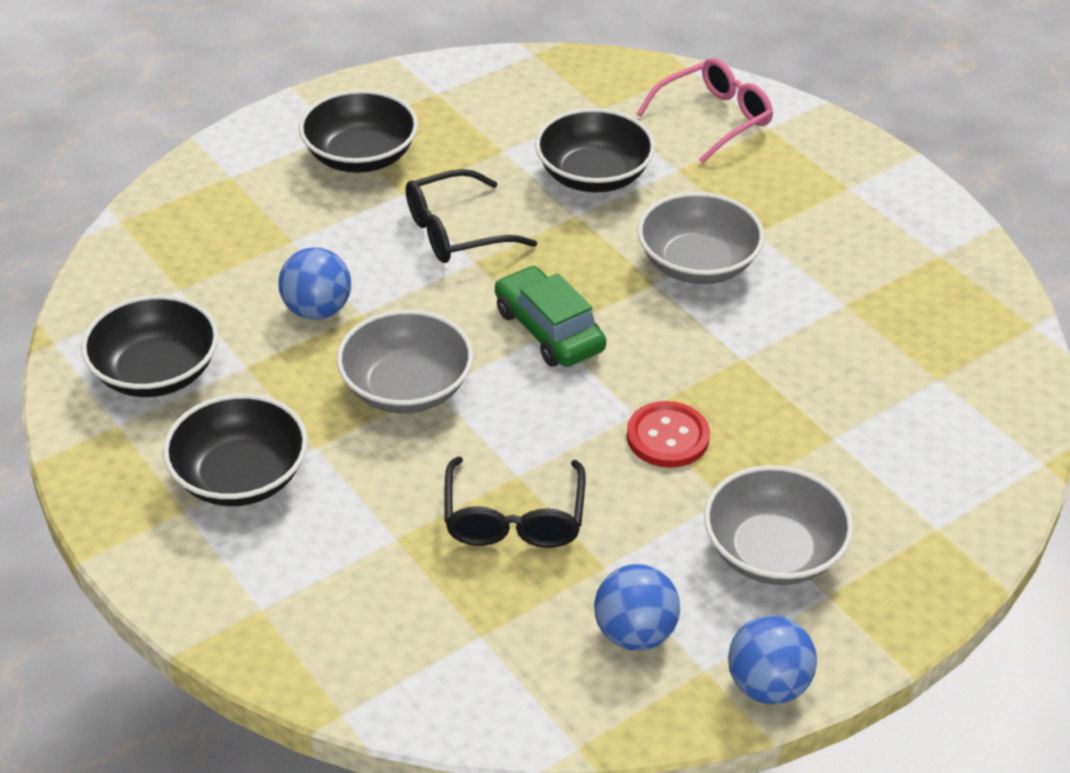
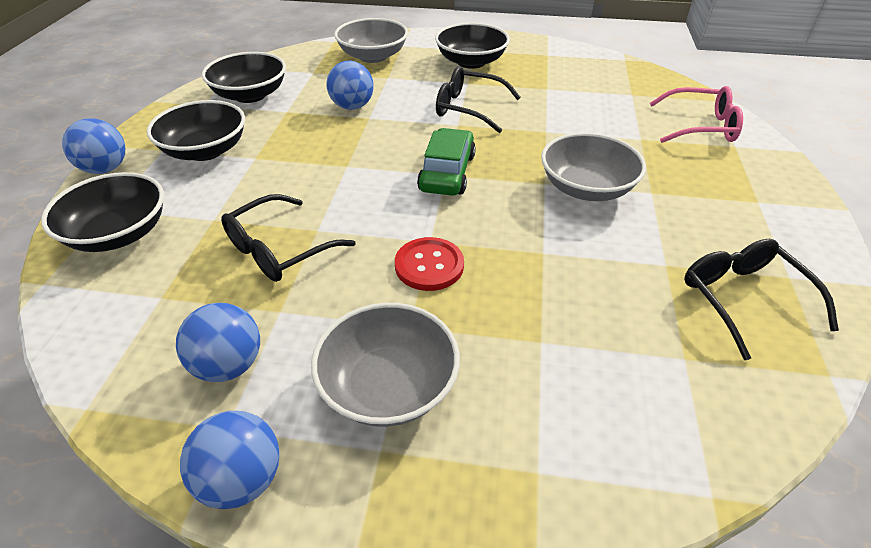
camera: 45 degrees right, 0 degrees up
(160, 577) = (105, 169): none -> blue ball
(406, 388) = (335, 158): grey bowl -> grey bowl (373, 56)
(593, 176) = (582, 119): black bowl -> black bowl (119, 234)
(927, 299) = (743, 299): none -> black glasses

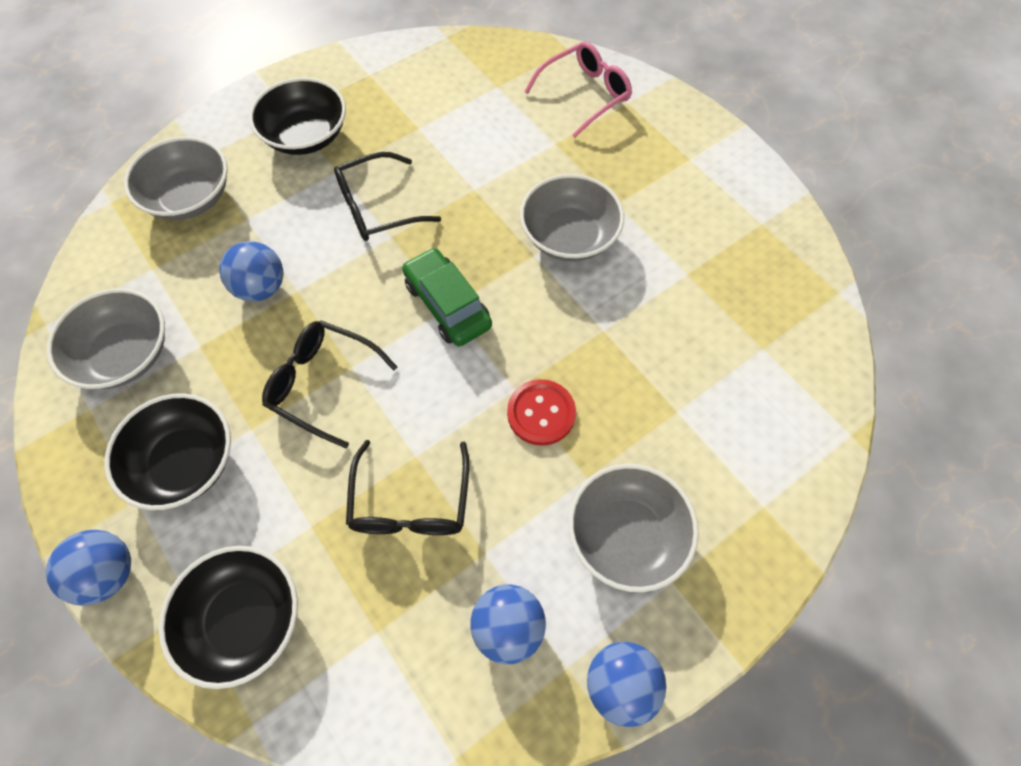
camera: 45 degrees left, 20 degrees up
(250, 95) = (125, 354): black bowl -> grey bowl
(743, 299) = (753, 267): black glasses -> black glasses (322, 383)

